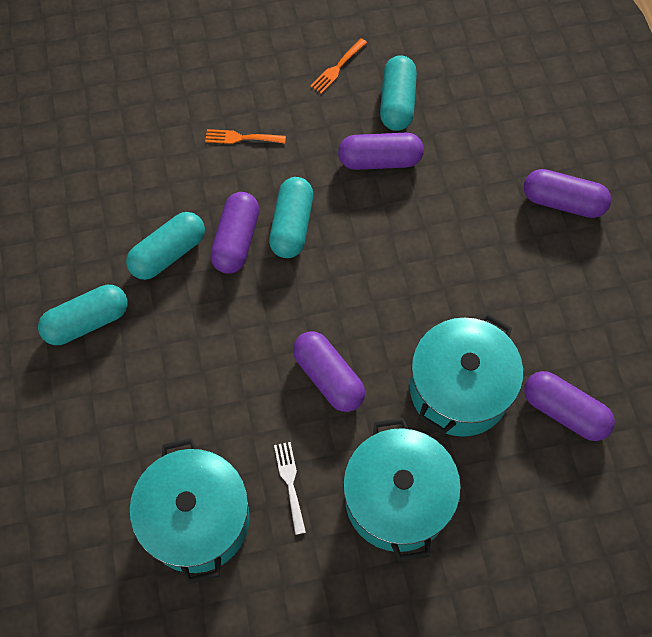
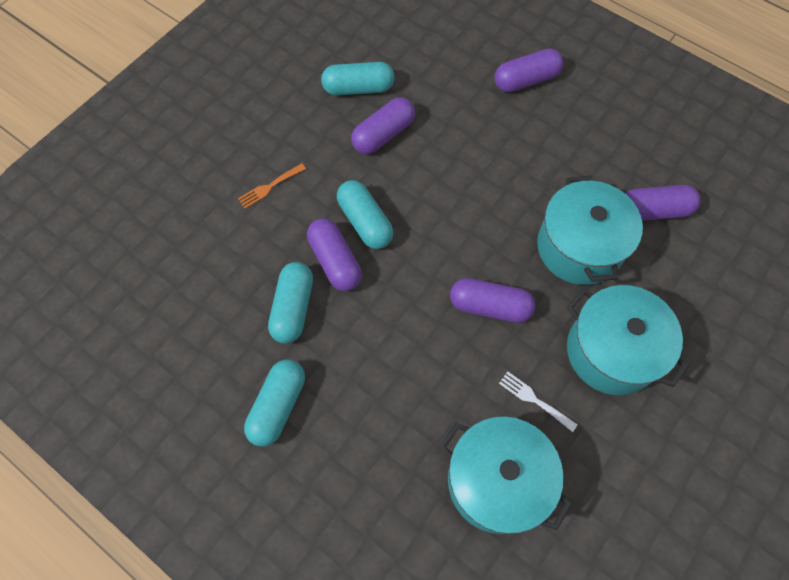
camera: 40 degrees left, 0 degrees up
(337, 68) = (294, 92): orange fork -> none
(397, 102) = (358, 88): turquoise capsule -> turquoise capsule turned 60 degrees counterclockwise

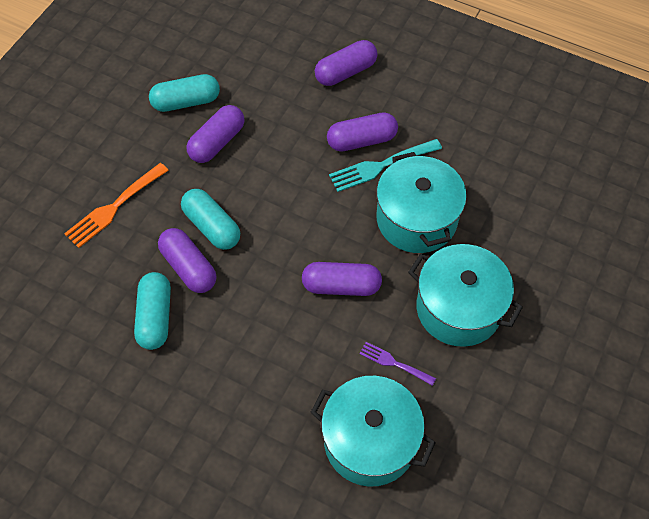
camera: 10 degrees left, 5 degrees down
(269, 187) = (114, 207): orange fork -> orange fork, size x1.67
(278, 406) = (155, 409): turquoise capsule -> none
(534, 400) = (394, 363): white fork -> purple fork
(549, 184) = (381, 166): none -> turquoise fork
(653, 211) = (480, 176): purple capsule -> purple capsule (361, 140)

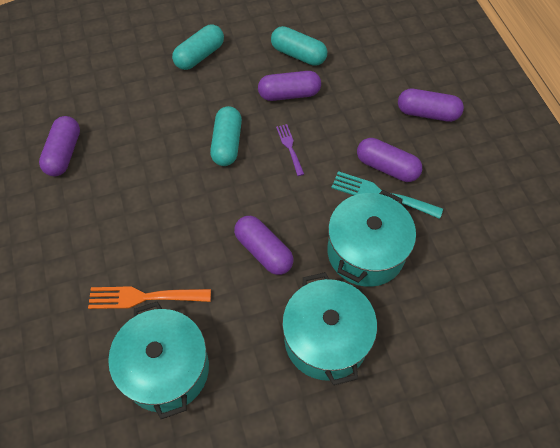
camera: 45 degrees right, 0 degrees up
(114, 207) = (185, 86): orange fork -> orange fork (144, 297)
(155, 317) = (134, 170): turquoise capsule -> turquoise capsule (199, 55)
(189, 267) = (185, 157): purple capsule -> purple capsule (64, 153)
(394, 363) = (239, 334): purple fork -> purple fork (289, 147)

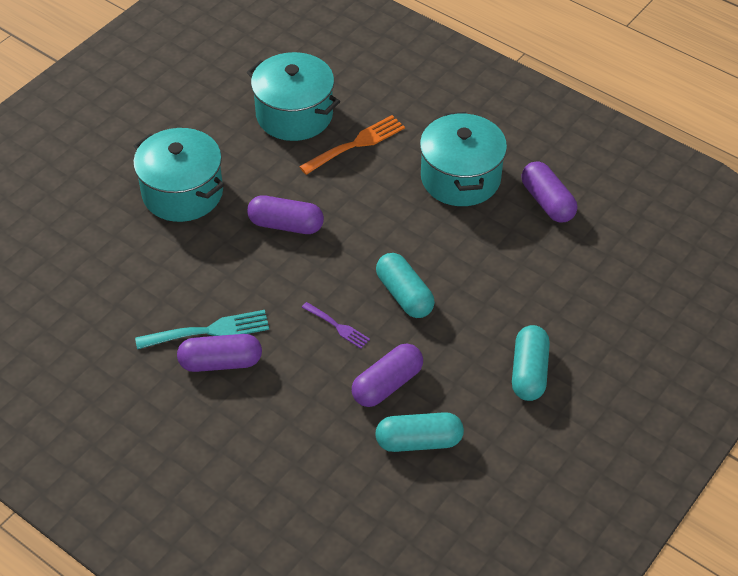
camera: 145 degrees right, 10 degrees down
(365, 252) = (191, 273): turquoise pot -> turquoise pot (460, 178)
(427, 113) = (212, 452): purple capsule -> none

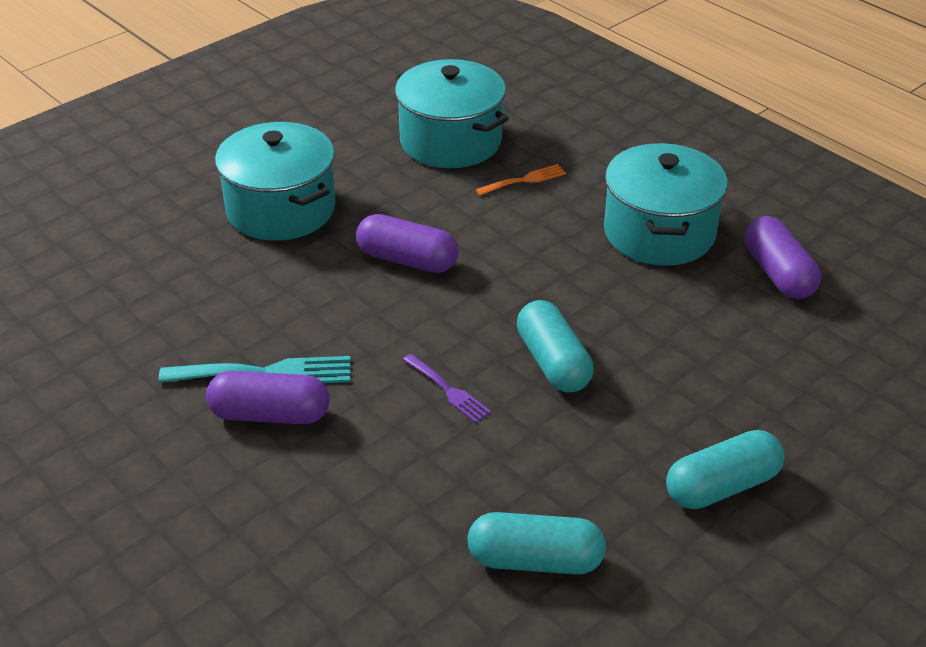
camera: 10 degrees right, 10 degrees down
(356, 144) = (524, 180): orange fork -> orange fork, size x0.60
(387, 384) = (503, 475): purple capsule -> none
(529, 372) = (722, 486): turquoise capsule -> turquoise capsule turned 45 degrees clockwise

